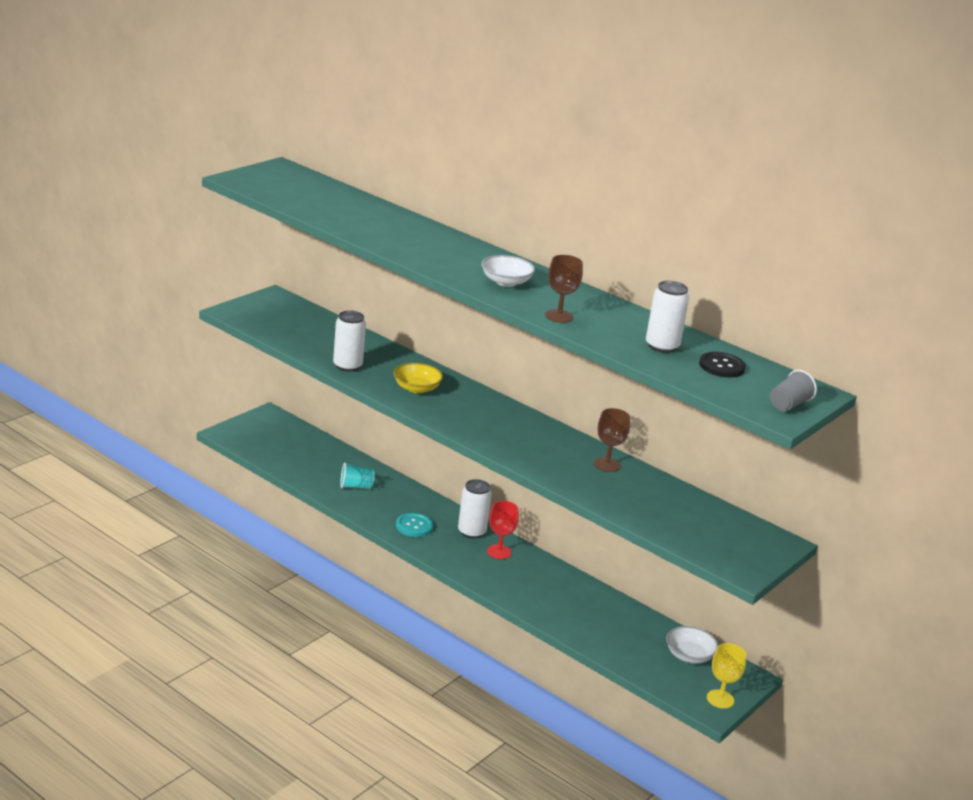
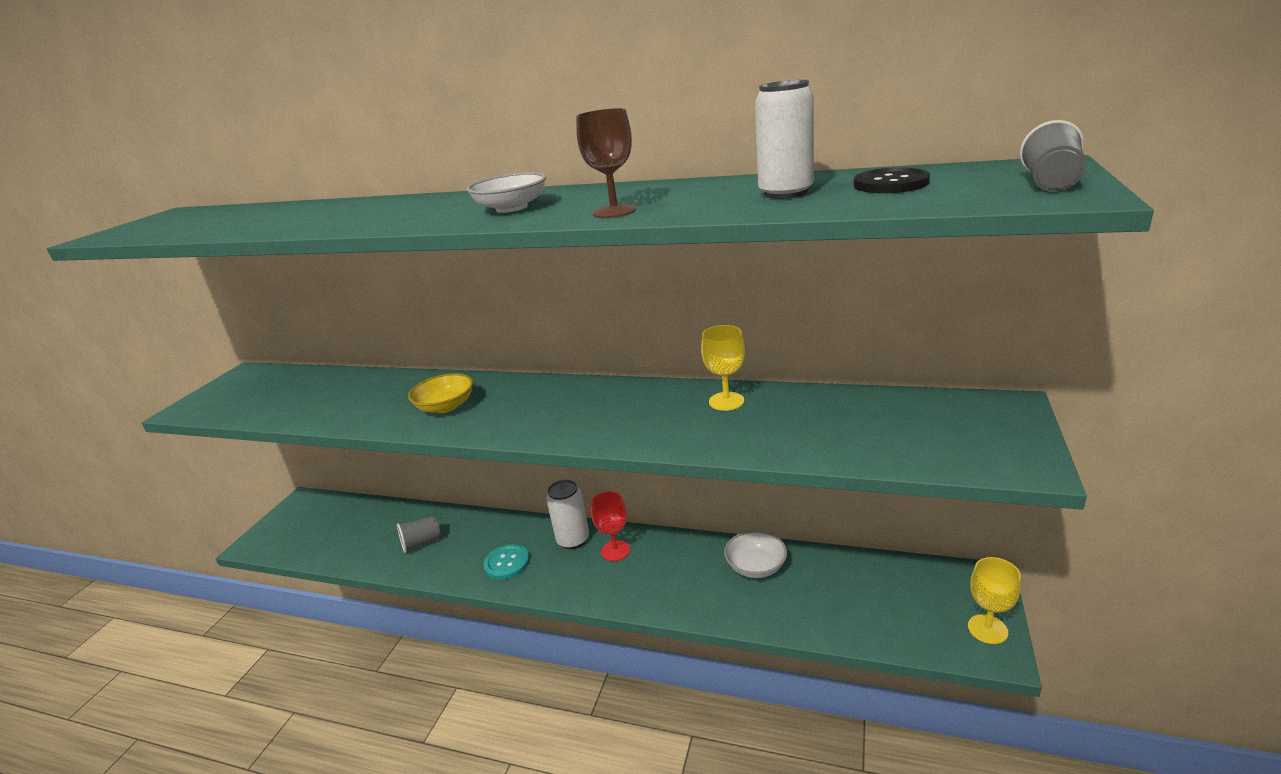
camera: 15 degrees left, 0 degrees up
(347, 366) = (349, 414): white can -> none
(356, 486) = (421, 543): turquoise cup -> grey cup
(607, 464) = (726, 401): brown goblet -> yellow goblet
(689, 655) = (902, 584): white bowl -> white bowl (756, 566)

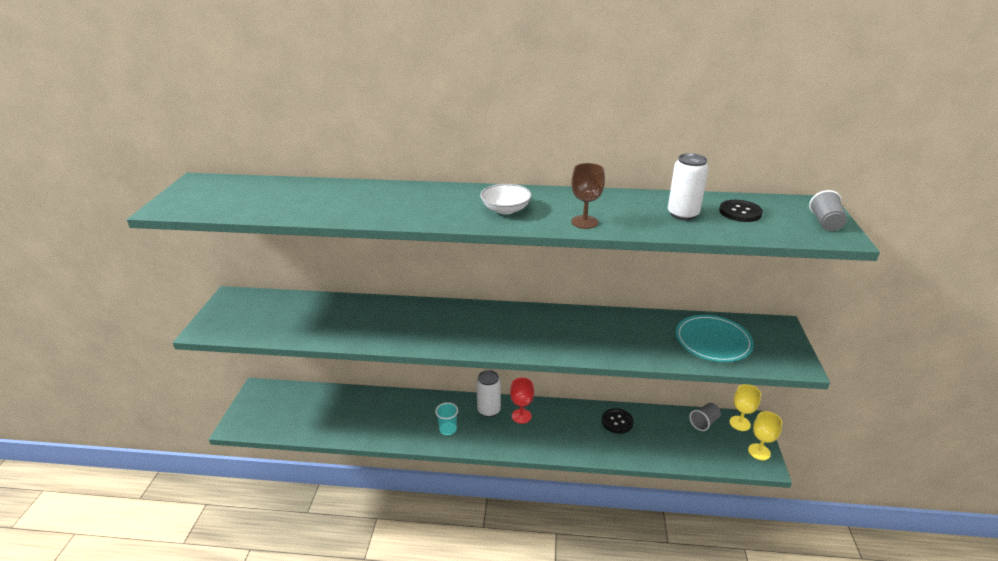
camera: 15 degrees left, 5 degrees up
(421, 543) = (376, 418): grey cup -> grey cup (704, 422)
(446, 406) = (423, 327): yellow bowl -> none
(507, 563) = (448, 429): turquoise button -> turquoise cup
(726, 401) = (616, 323): yellow goblet -> yellow goblet (739, 423)
(756, 566) = (617, 422): white bowl -> black button
(878, 427) = (713, 341): none -> turquoise plate

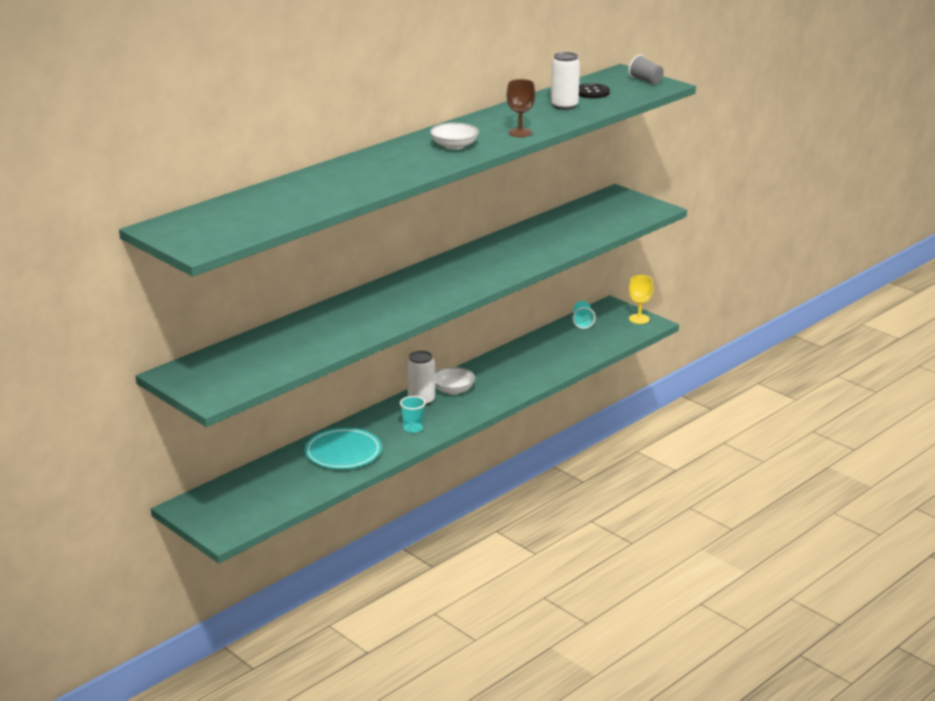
camera: 50 degrees left, 5 degrees down
(521, 416) = (453, 390): red goblet -> white bowl
(617, 422) = (526, 354): black button -> none
(704, 422) = (582, 322): grey cup -> turquoise cup
(713, 341) = (592, 220): turquoise plate -> turquoise plate (343, 452)
(739, 423) = (605, 310): yellow goblet -> none

